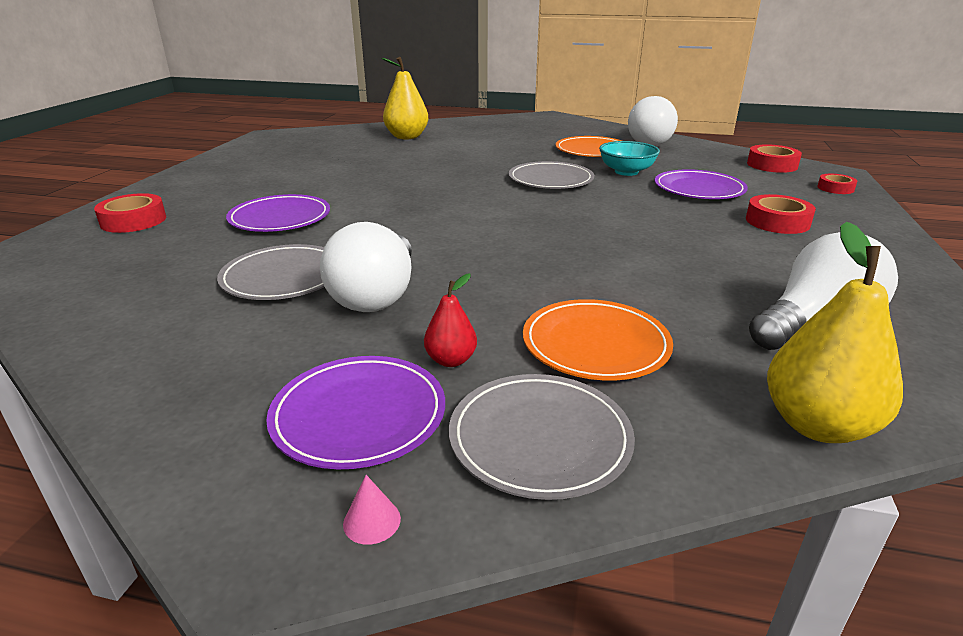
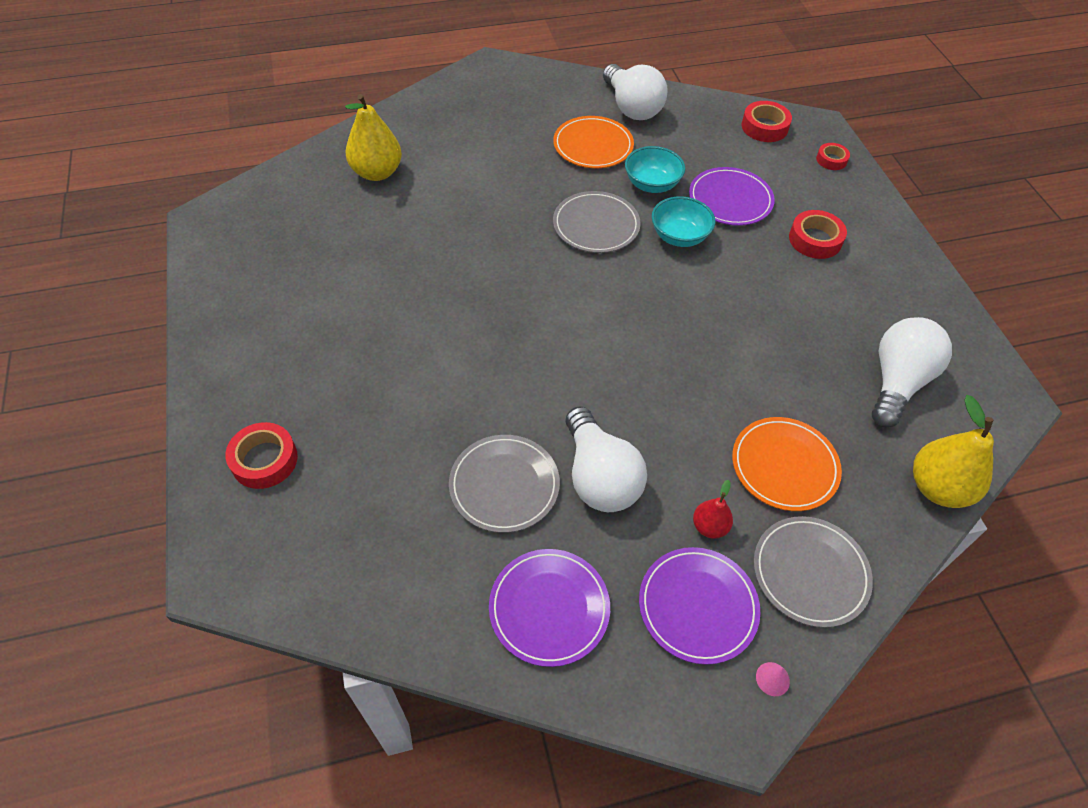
camera: 30 degrees left, 25 degrees up
(280, 218) = (407, 395): purple plate -> purple plate (549, 608)
(625, 196) = (679, 236): none -> turquoise bowl

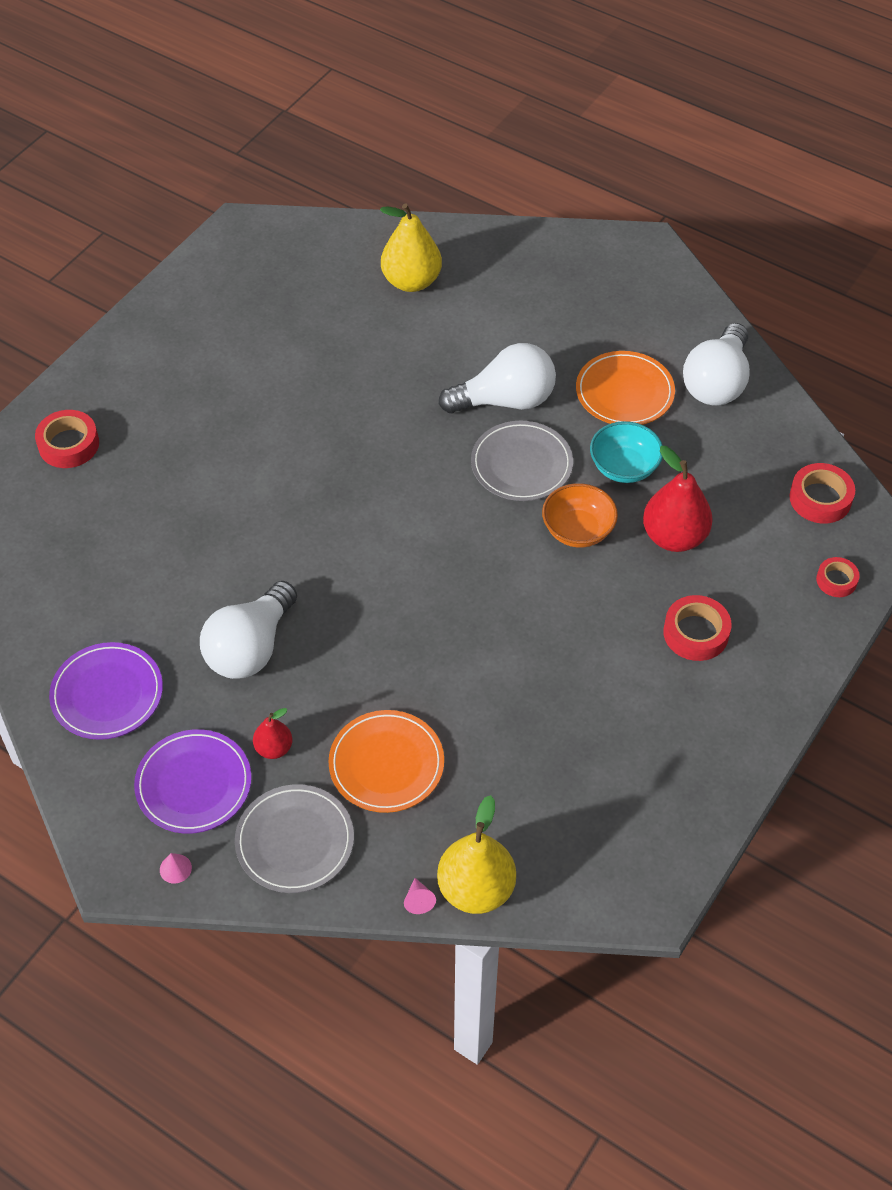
camera: 50 degrees right, 0 degrees up
(504, 485) = (184, 595): grey plate -> none
(679, 236) = (577, 530): turquoise bowl -> orange bowl
(730, 200) = (674, 537): purple plate -> red pear
(897, 382) = (573, 796): white light bulb -> white light bulb (505, 400)
(924, 529) = (418, 900): none -> pink cone

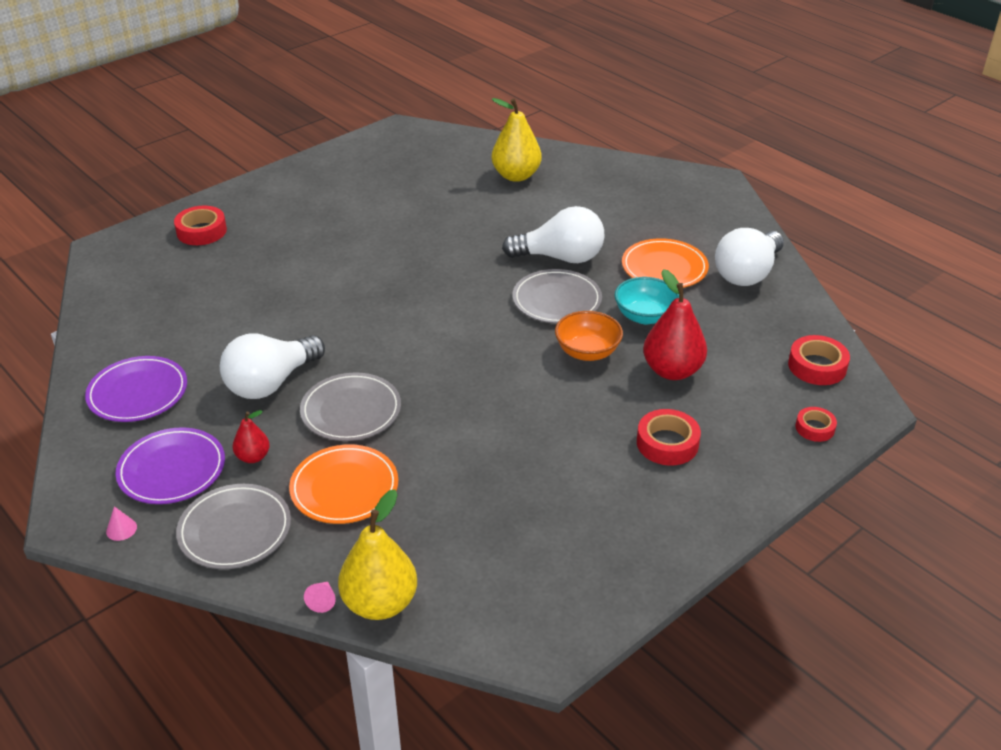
camera: 15 degrees right, 15 degrees down
(353, 665) = (351, 410): none -> grey plate

